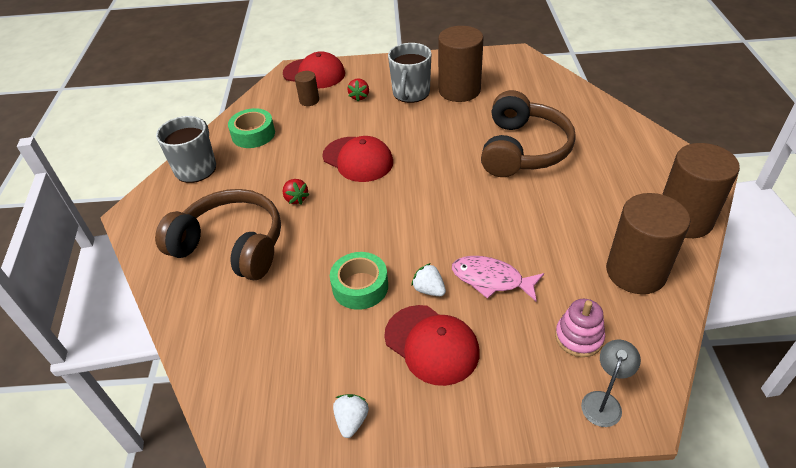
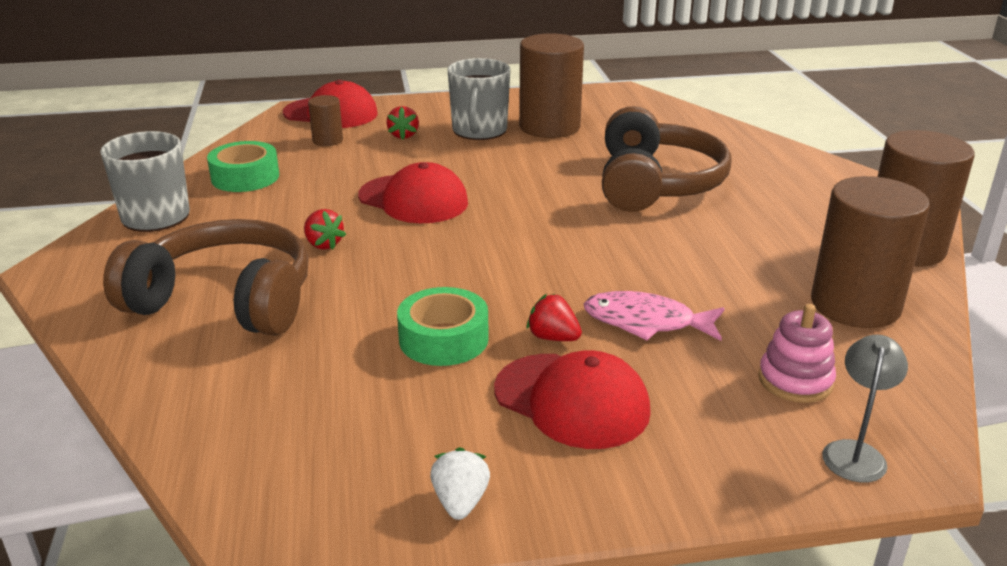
camera: 10 degrees left, 15 degrees down
(429, 289) = (553, 337): white strawberry -> red strawberry

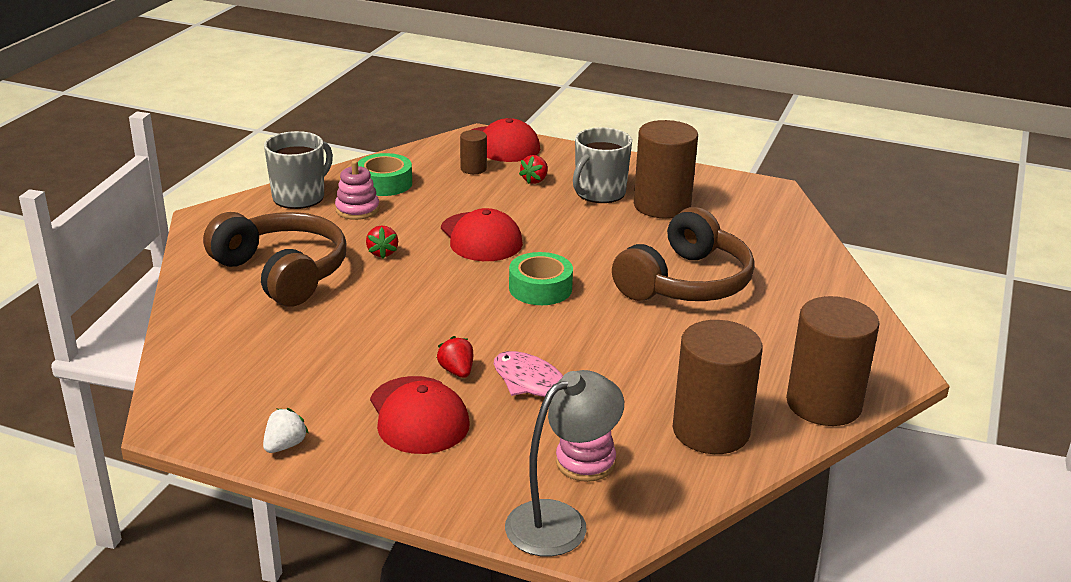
camera: 30 degrees right, 0 degrees up
(243, 210) = (357, 209): none -> pink stacking toy
(443, 339) = (386, 346): green tape -> green tape (540, 288)
(855, 452) = (560, 521): grey lamp -> grey lamp, size x1.67

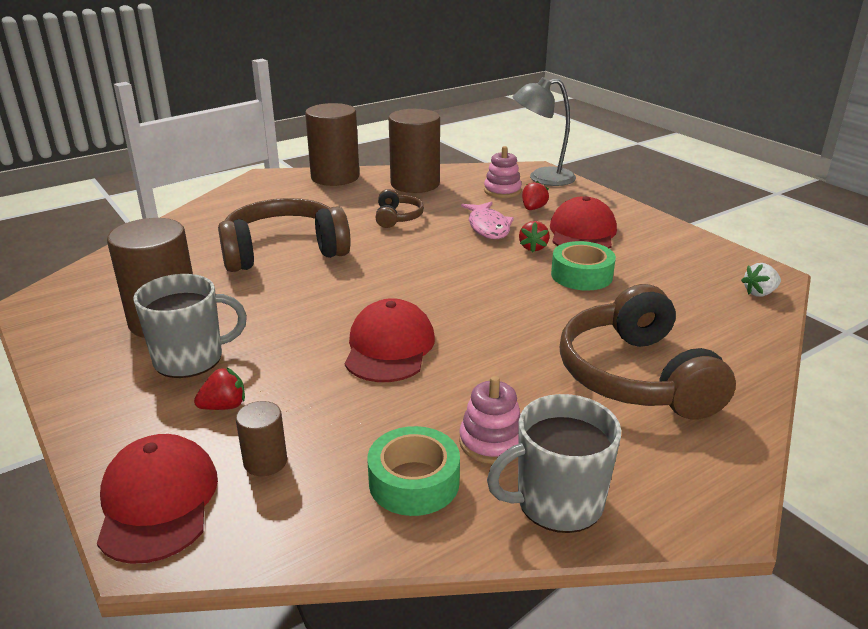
camera: 145 degrees left, 0 degrees up
(285, 445) = (685, 242): white strawberry -> white strawberry (759, 293)
(382, 253) = (509, 364): red strawberry -> red strawberry (533, 208)
(540, 288) = (400, 282): green tape -> green tape (581, 275)
(648, 362) = (397, 217): none -> brown headphones

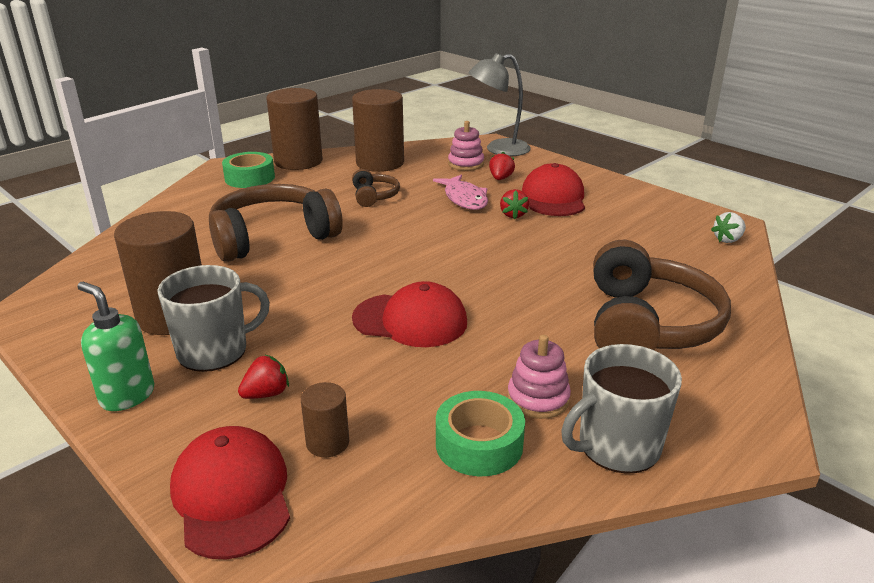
camera: 10 degrees left, 0 degrees up
(96, 393) = (127, 396): none -> green soap dispenser
(389, 347) = (410, 320): red cap -> red cap turned 105 degrees clockwise
(581, 275) = (566, 237): green tape -> green tape (250, 178)
(636, 376) = (647, 324): brown headphones -> brown headphones turned 150 degrees counterclockwise

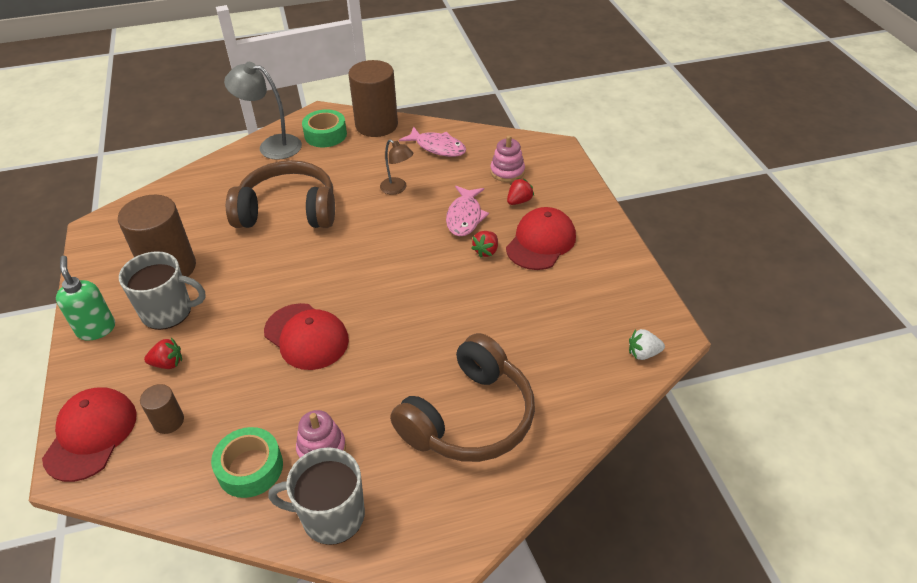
camera: 30 degrees right, 15 degrees up
(374, 196) = (397, 188): brown headphones -> brown lamp
(380, 163) = (437, 147): brown cylinder -> pink fish
(498, 149) = (554, 161): grey lamp -> grey lamp (272, 146)

